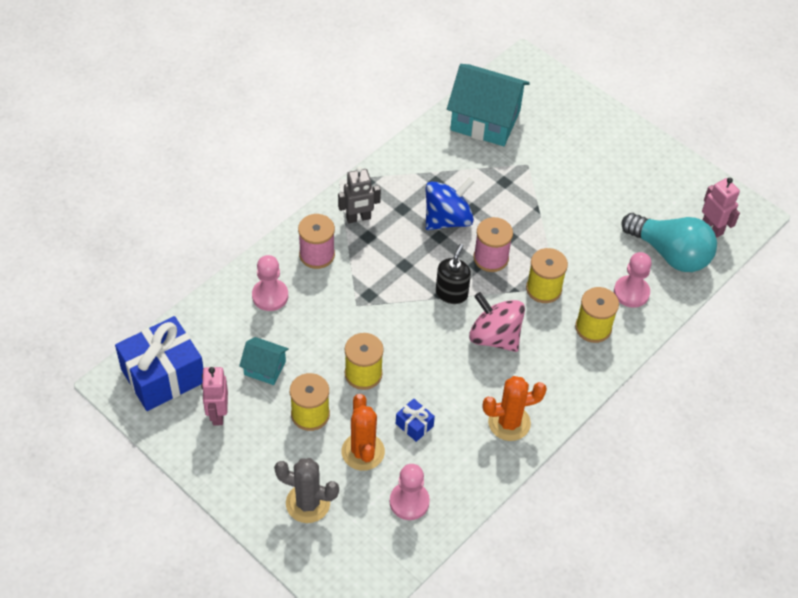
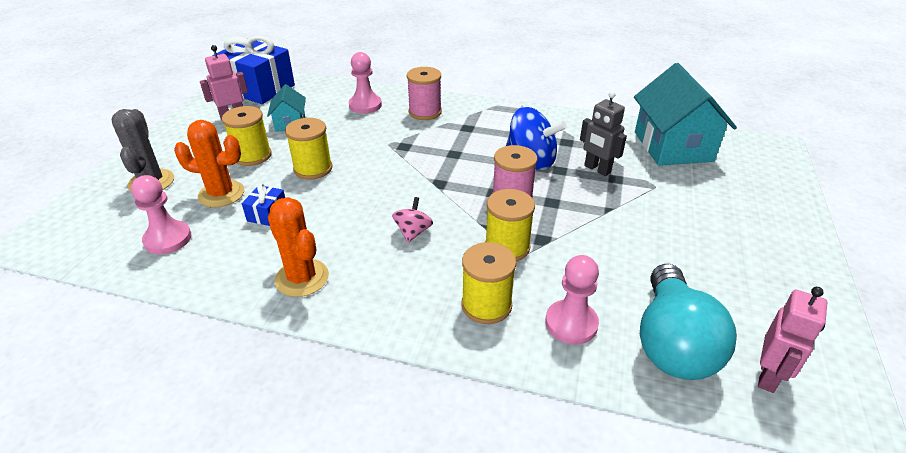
camera: 65 degrees right, 15 degrees down
(358, 218) = (482, 118): grey robot -> grey robot (597, 169)
(363, 452) = (221, 194): orange cactus -> orange cactus turned 45 degrees clockwise
(451, 293) = (445, 189): black soap dispenser -> none
(494, 337) = (413, 232): pink spinning top -> pink spinning top, size x0.54

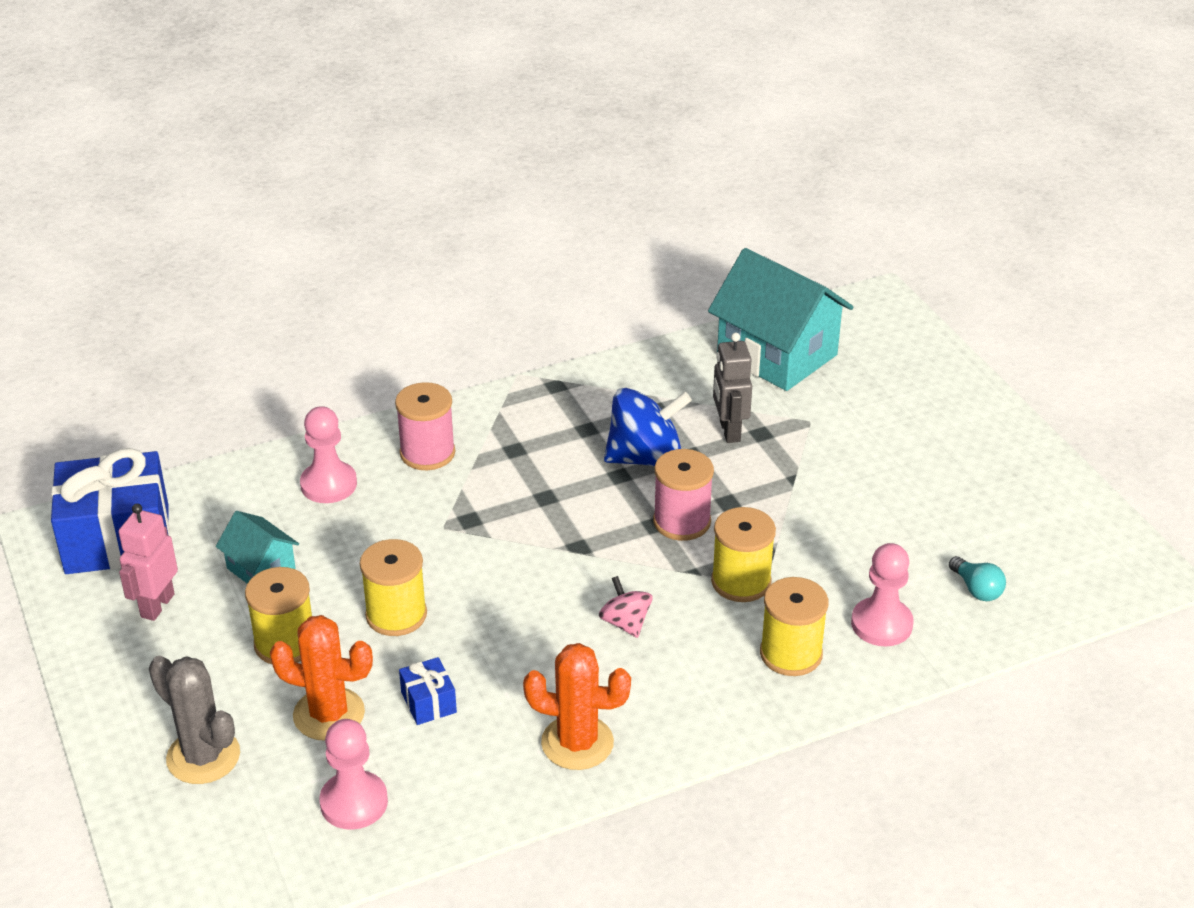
camera: 40 degrees left, 0 degrees up
(221, 194) = (329, 714): orange cactus -> orange cactus turned 45 degrees clockwise
(597, 169) = (729, 431): grey robot -> grey robot turned 75 degrees clockwise
(672, 342) = (976, 589): turquoise light bulb -> turquoise light bulb, size x0.41
(768, 376) = (1069, 573): pink robot -> none

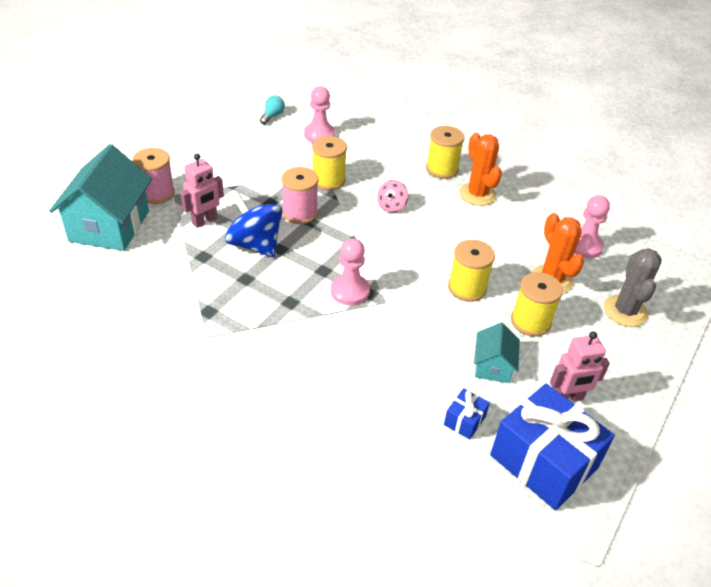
camera: 125 degrees left, 5 degrees up
(328, 484) = (395, 376): pink pawn -> pink pawn (350, 291)
(427, 453) = (325, 342): pink spool -> pink spool (157, 193)
(428, 702) = (507, 249): blue gift -> blue gift (464, 420)
(729, 431) = (205, 221): grey robot -> pink robot
(791, 654) = (362, 153): yellow spool -> yellow spool (442, 169)

